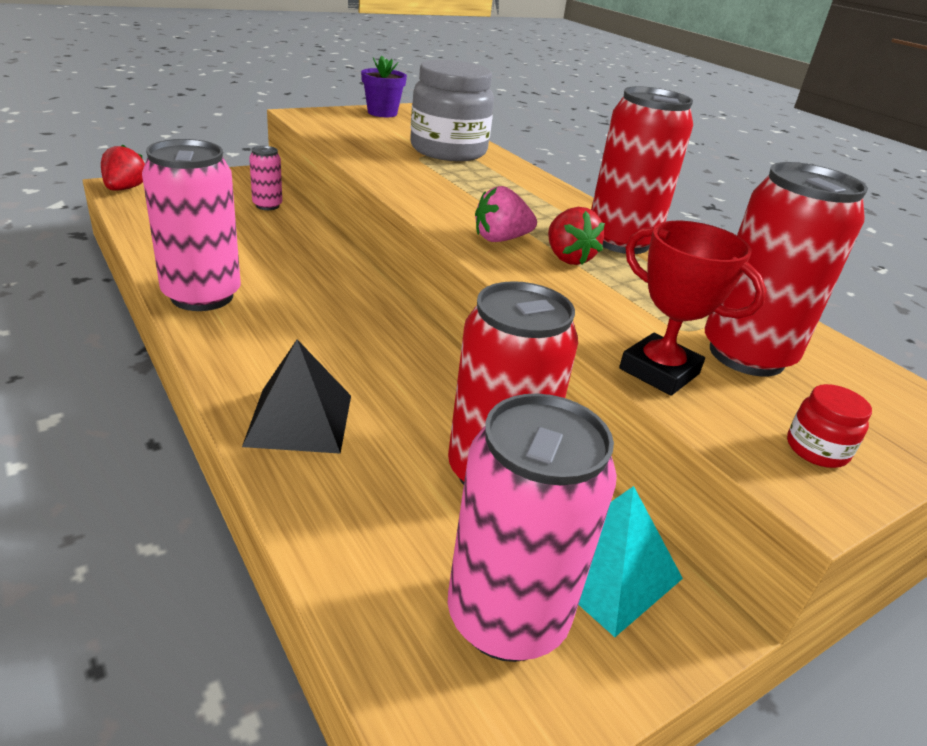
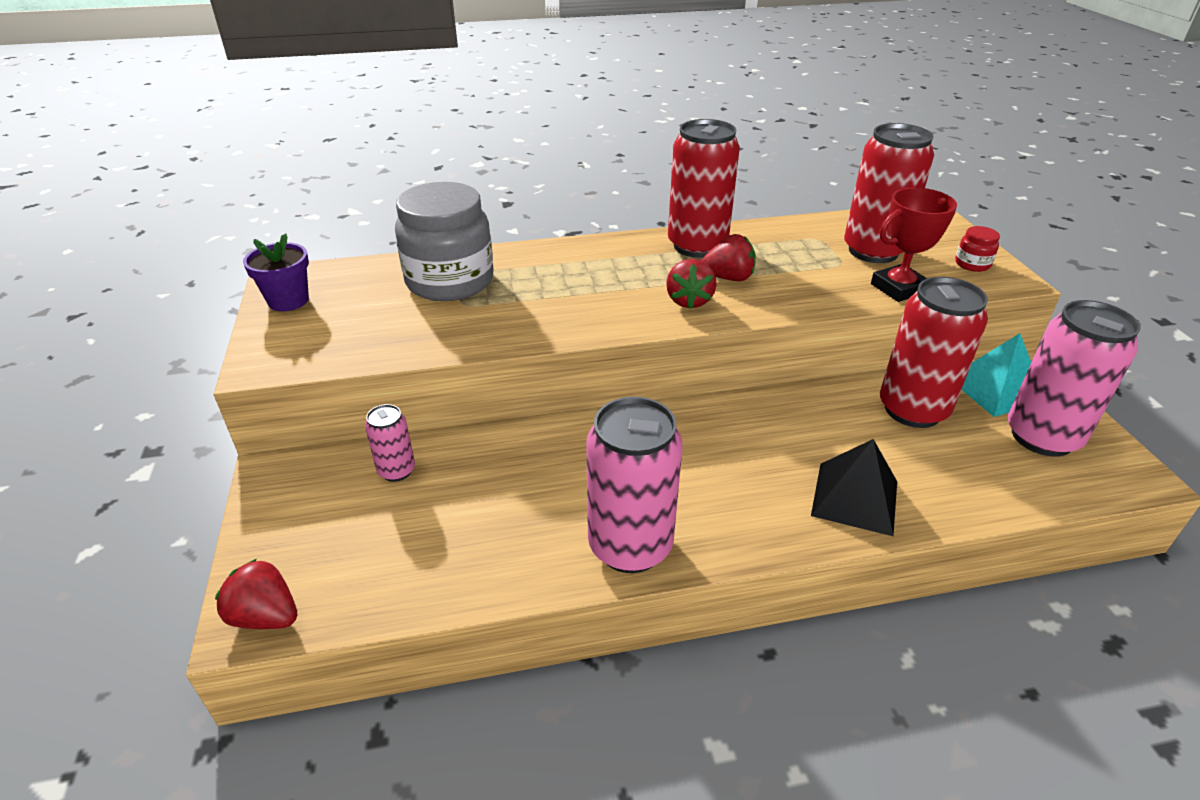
camera: 65 degrees left, 5 degrees up
(500, 239) = (689, 301): pink strawberry -> red strawberry

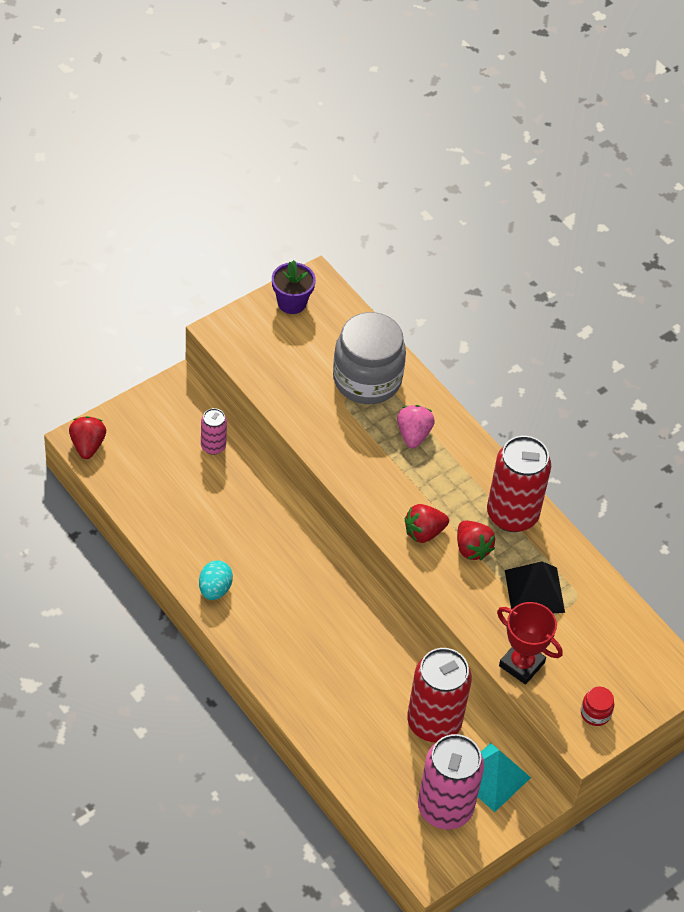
camera: 60 degrees right, 15 degrees up
(551, 273) = (413, 434): none -> pink strawberry
(630, 546) = (215, 589): pink can -> turquoise egg
(854, 498) = (317, 698): black pyramid -> black pyramid (534, 591)
(873, 251) = (577, 639): red can -> none

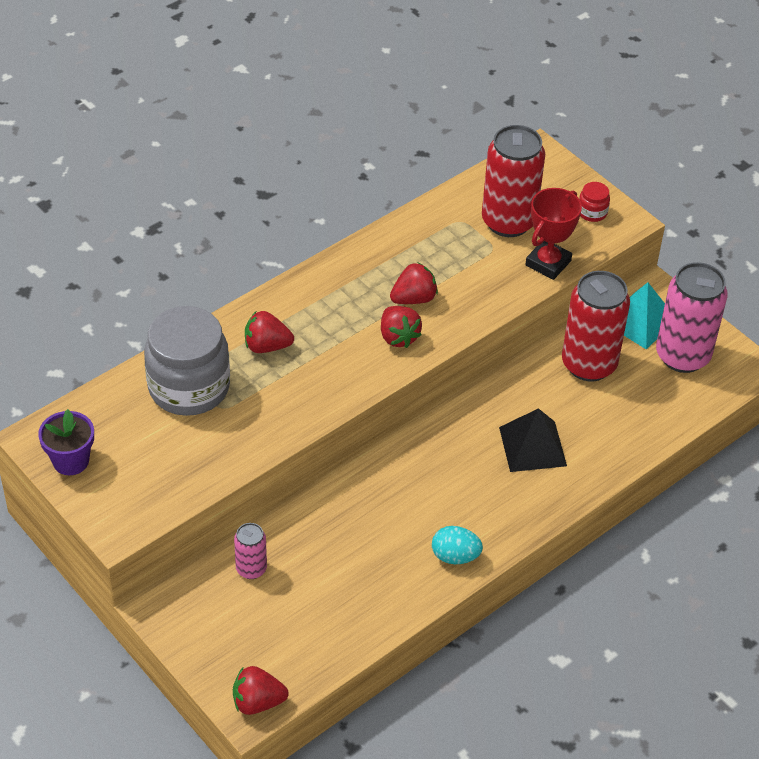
camera: 90 degrees left, 5 degrees down
(413, 434) = (267, 346): pink strawberry -> red strawberry
(512, 514) = (366, 267): red can -> red can (508, 222)
(534, 591) = (459, 252): black pyramid -> black pyramid (532, 446)

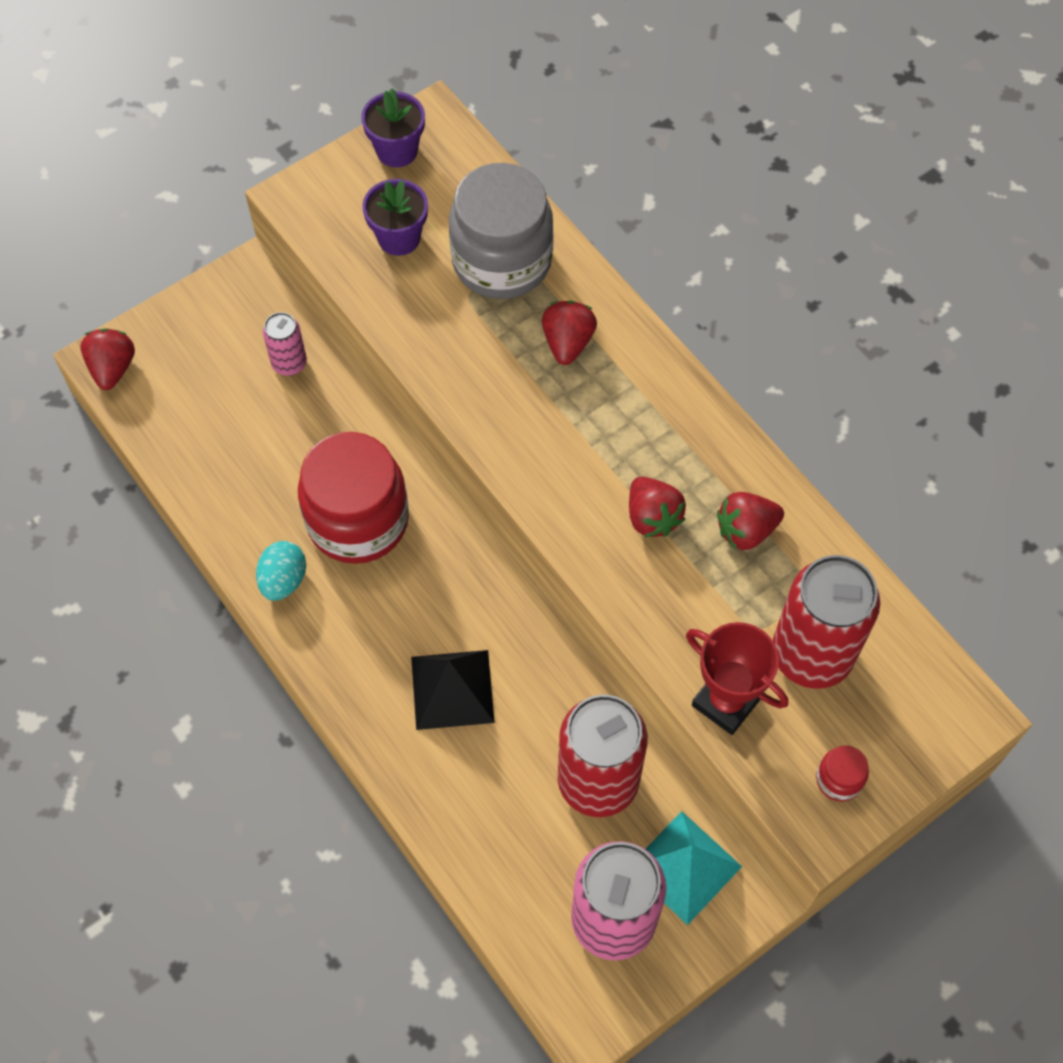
camera: 95 degrees right, 15 degrees up
(164, 454) = (399, 238): none -> purple flower pot
(398, 337) = (581, 494): red strawberry -> red strawberry (746, 530)
(398, 511) = (358, 520): none -> red jar

